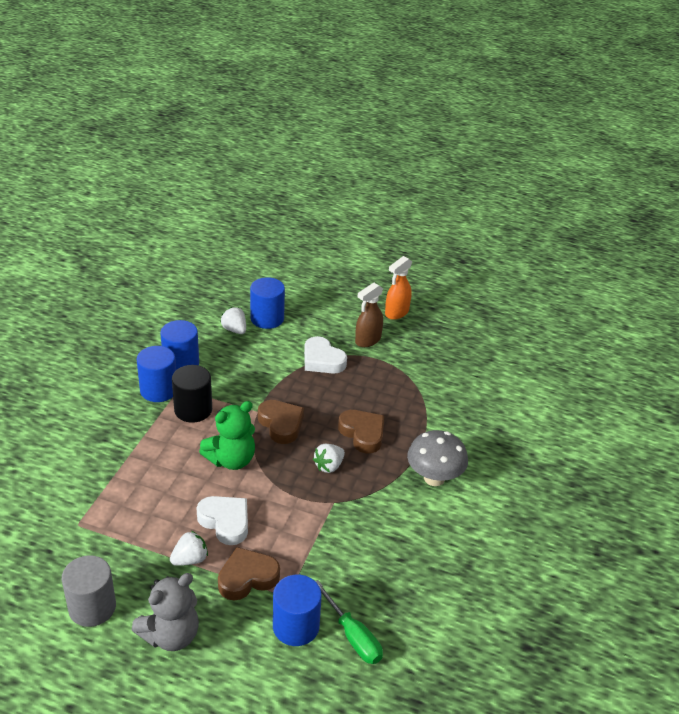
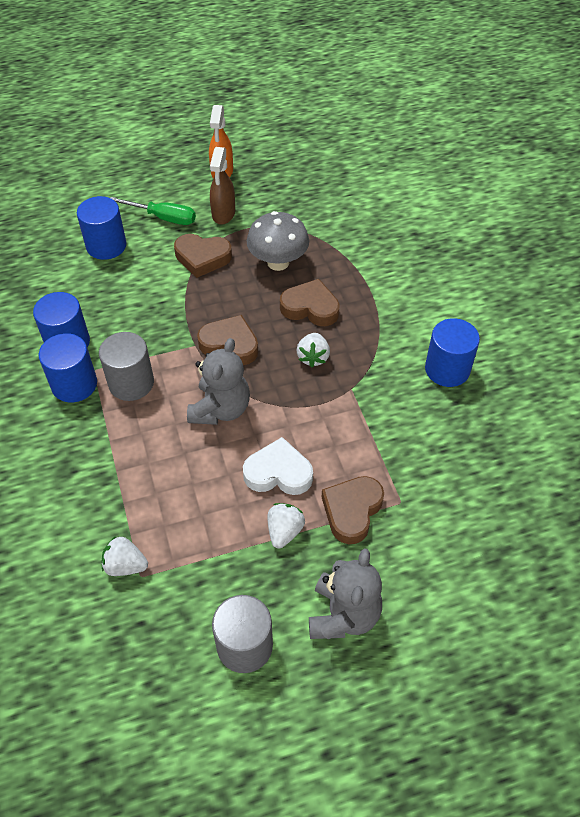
camera: 35 degrees left, 15 degrees up
(193, 410) = (131, 383): black cylinder -> grey cylinder
(231, 460) = (220, 409): green teddy bear -> grey teddy bear
(234, 330) = (85, 276): white strawberry -> white strawberry (125, 565)
(296, 626) = (436, 524): blue cylinder -> blue cylinder (447, 369)
(322, 360) = (202, 258): white heart -> brown heart
(353, 636) = (488, 498): green screwdriver -> green screwdriver (163, 218)
(434, 478) = (408, 311): grey mushroom -> grey mushroom (278, 262)

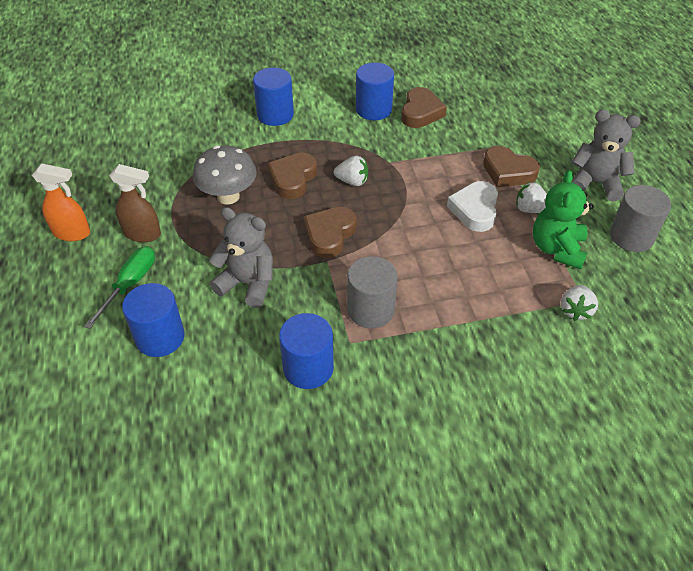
camera: 85 degrees left, 5 degrees down
(74, 384) = (369, 359): blue cylinder -> blue cylinder (275, 115)
(202, 258) = (205, 252): brown heart -> brown heart (421, 112)
(219, 555) = (557, 249): none -> green teddy bear
(220, 409) = (407, 244): grey teddy bear -> grey teddy bear (248, 283)

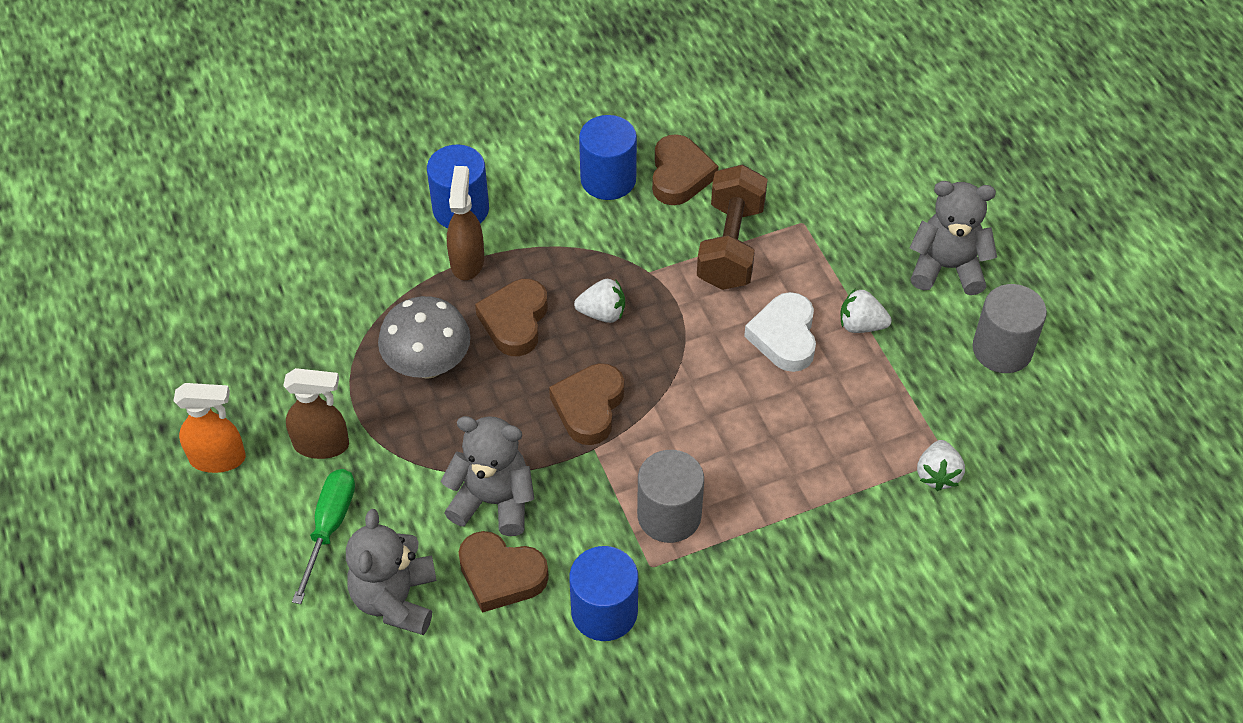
camera: 10 degrees left, 5 degrees up
(160, 337) = (396, 599): blue cylinder -> grey teddy bear
(271, 142) = (467, 261): none -> brown spray bottle
(447, 154) = (730, 246): none -> brown dumbbell
(508, 171) = (822, 265): brown heart -> brown heart (501, 575)
(557, 249) = (904, 384): green teddy bear -> none

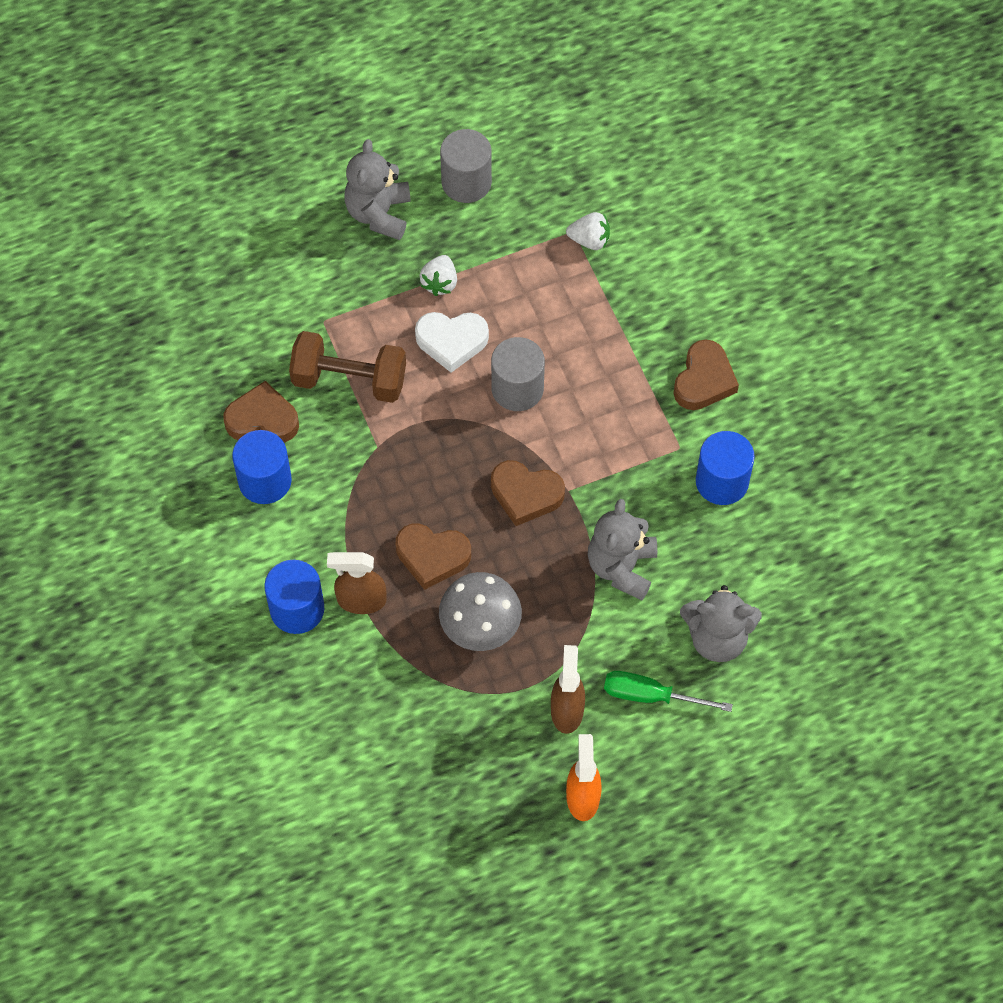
camera: 90 degrees left, 10 degrees up
(501, 575) = (692, 558): brown heart -> brown heart (704, 380)
(602, 313) = (424, 484): white strawberry -> none
(669, 515) = (632, 434): grey cylinder -> grey cylinder (517, 388)

